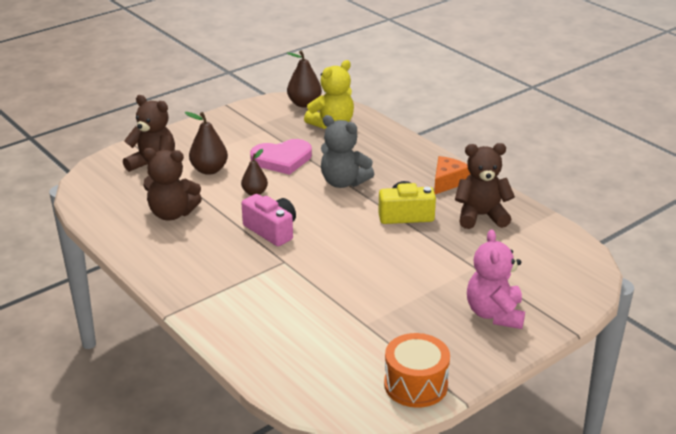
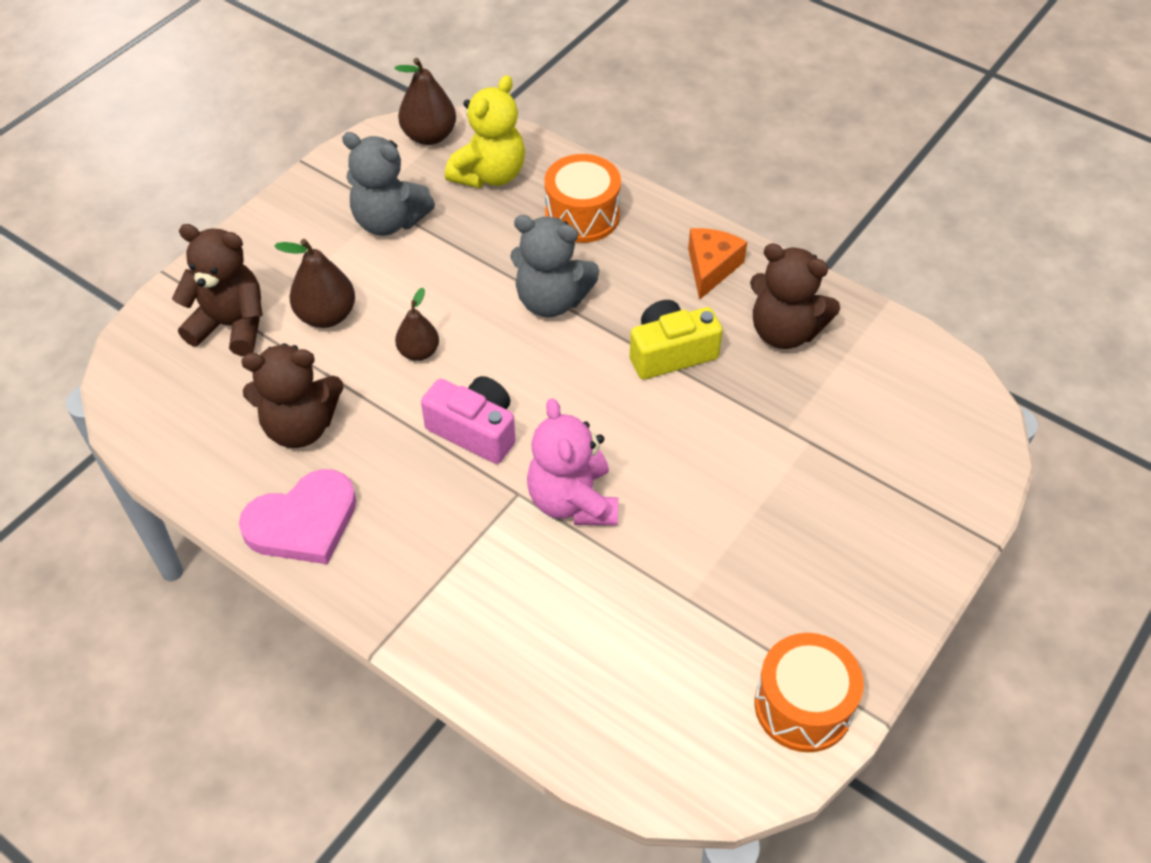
camera: 15 degrees left, 20 degrees up
(264, 136) = (389, 221): none -> grey teddy bear
(282, 159) = (437, 269): pink heart -> pink heart (303, 522)
(379, 149) = (582, 215): none -> orange drum
(481, 216) = (784, 331): brown teddy bear -> brown teddy bear turned 135 degrees counterclockwise
(494, 314) = (869, 532): pink teddy bear -> pink teddy bear (573, 501)

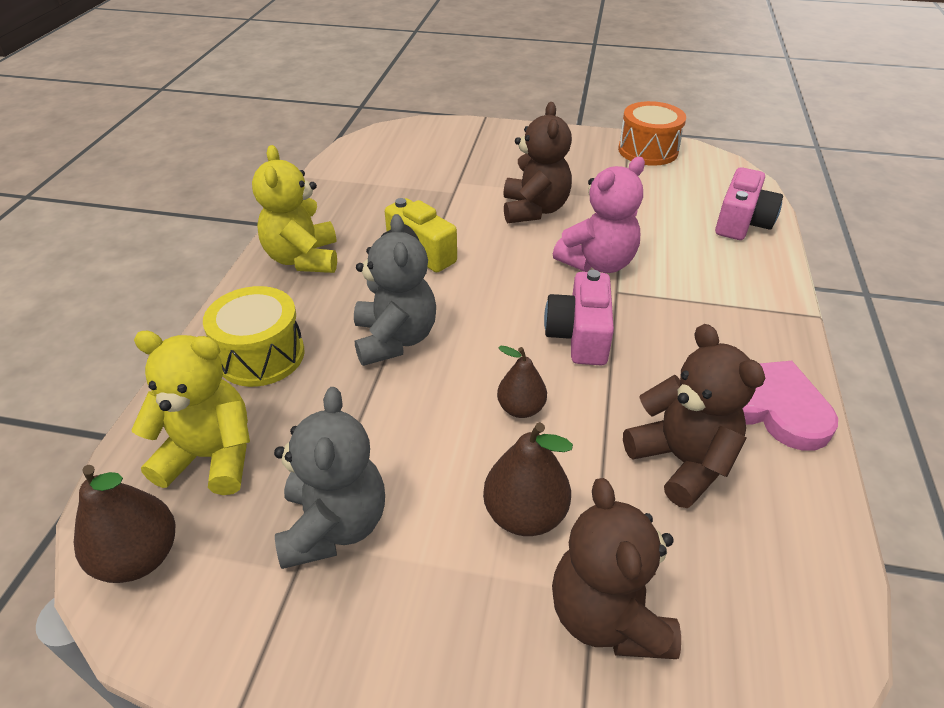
camera: 115 degrees left, 10 degrees down
(568, 702) = (741, 222): none -> pink camera
(582, 215) = (261, 355): orange drum -> yellow drum
(711, 268) = (303, 259): orange cheese -> yellow teddy bear
(784, 331) = (359, 210): brown teddy bear -> brown teddy bear (534, 210)

